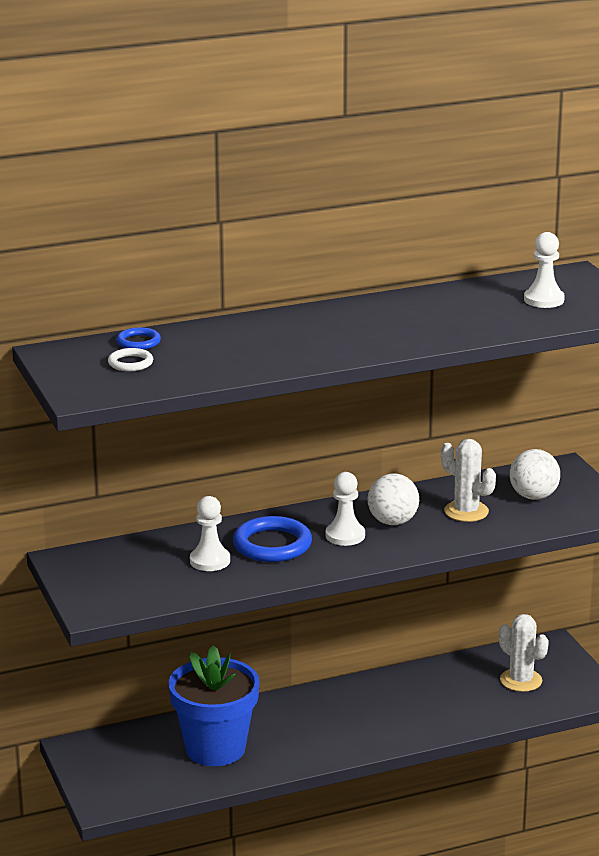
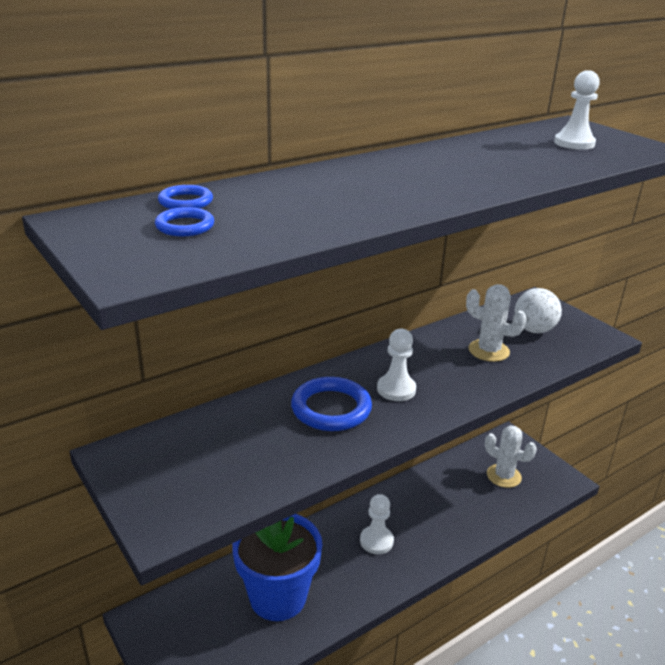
camera: 15 degrees left, 5 degrees up
(130, 363) = (185, 226): white ring -> blue ring
(210, 561) = (275, 437): white pawn -> white pawn (376, 541)
(393, 522) = (431, 369): white ball -> none

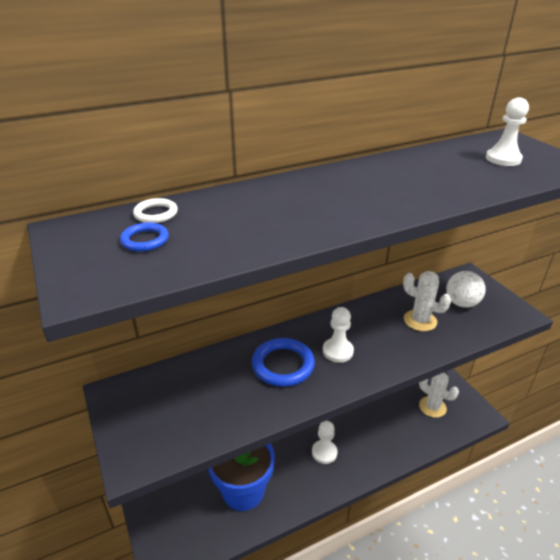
camera: 10 degrees right, 5 degrees up
(185, 202) = (156, 213): blue ring -> white ring

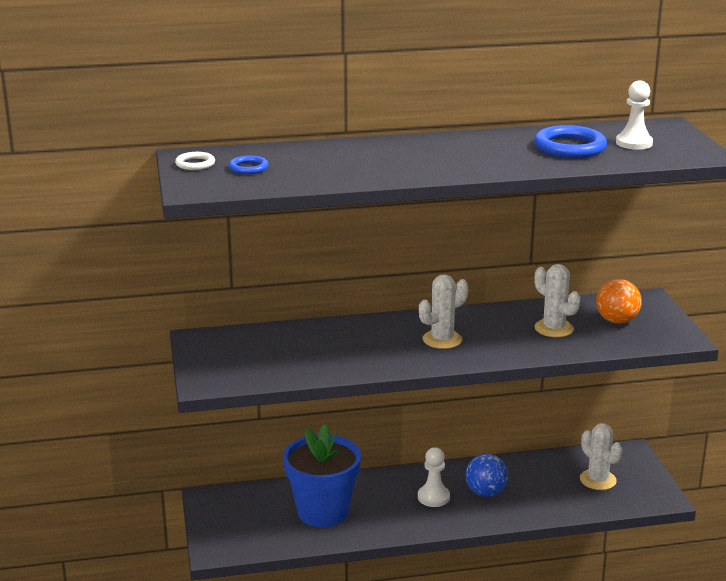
camera: 15 degrees right, 10 degrees down
(156, 213) = (263, 152): white ring -> white ring (195, 164)
(283, 365) = (377, 342): blue ring -> blue ring (569, 147)
(337, 351) = (442, 339): white pawn -> white cactus
(360, 438) = (485, 492): none -> blue ball
(461, 303) = (616, 321): white ball -> orange ball

